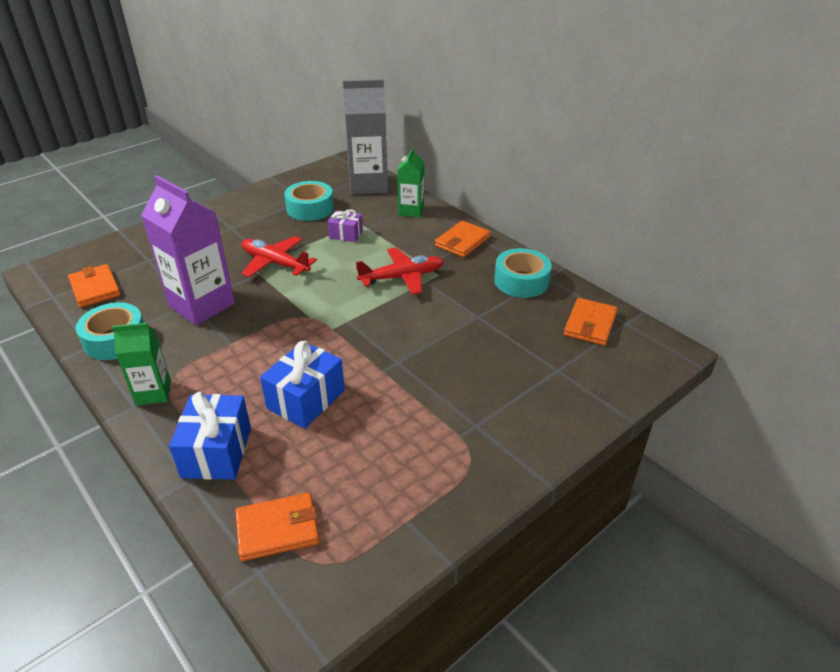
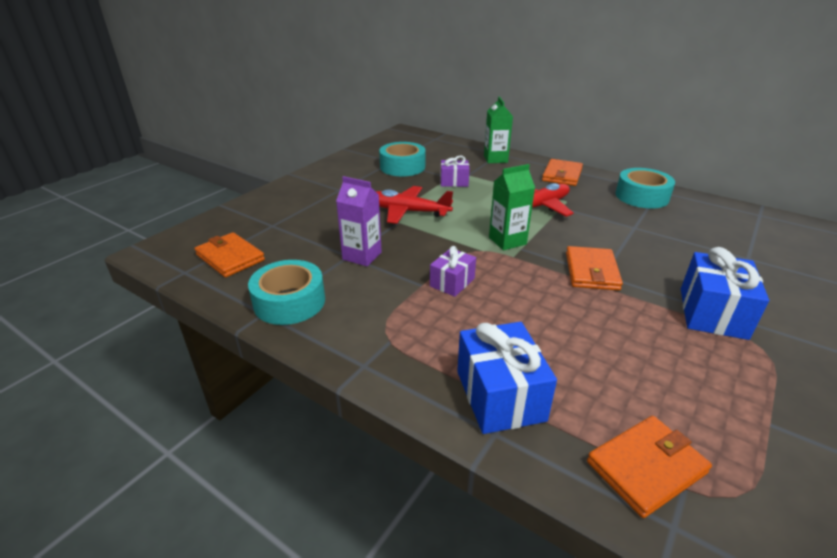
camera: 15 degrees left, 5 degrees down
(153, 393) = (375, 347): green carton -> green carton (507, 241)
(202, 305) = (362, 256): purple carton -> purple carton, size x0.57
(258, 345) = (452, 282): none -> purple gift
(306, 399) = (547, 323): blue gift -> blue gift (712, 313)
(368, 185) = (440, 145): grey carton -> none
(590, 324) = (733, 219): orange wallet -> orange wallet (591, 271)

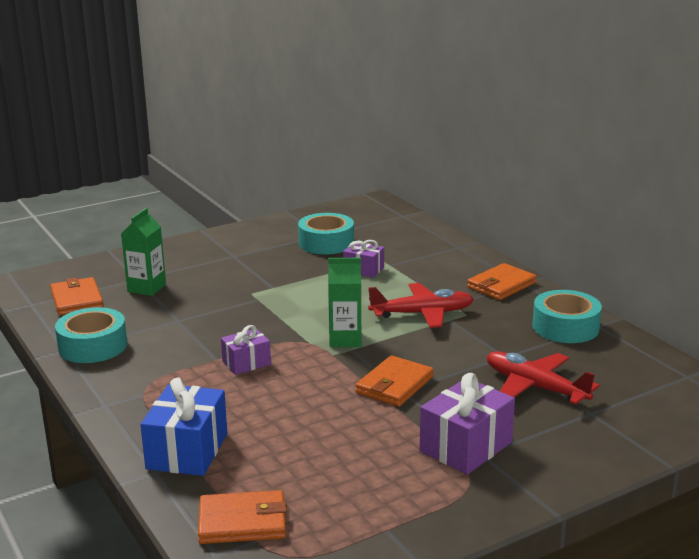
camera: 25 degrees right, 10 degrees down
(362, 256) = (190, 323): purple carton -> none
(407, 211) = (278, 291): red plane -> red plane (535, 387)
(495, 159) = (445, 252): green carton -> green carton (147, 288)
(712, 313) = (466, 447): blue gift -> purple gift

